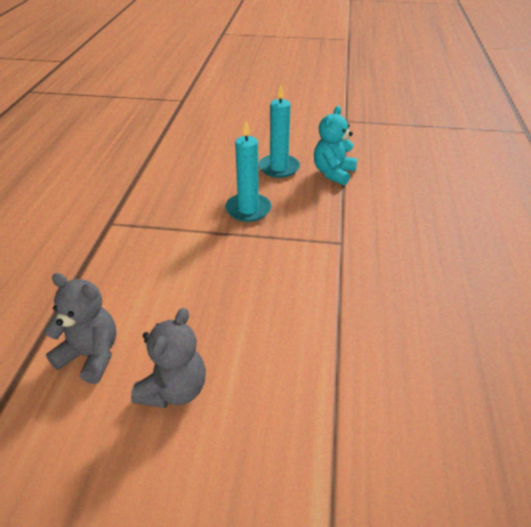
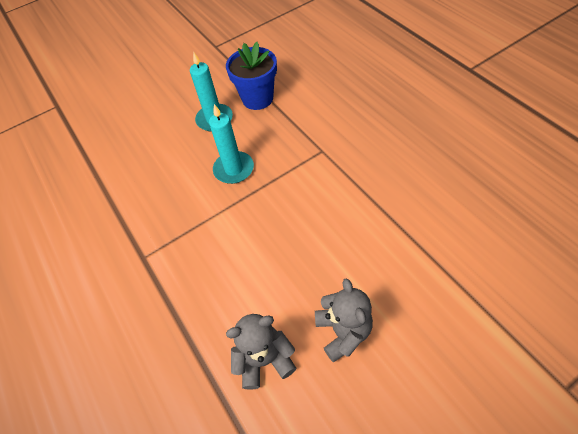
camera: 35 degrees left, 15 degrees up
(333, 173) = (257, 98): turquoise teddy bear -> blue flower pot

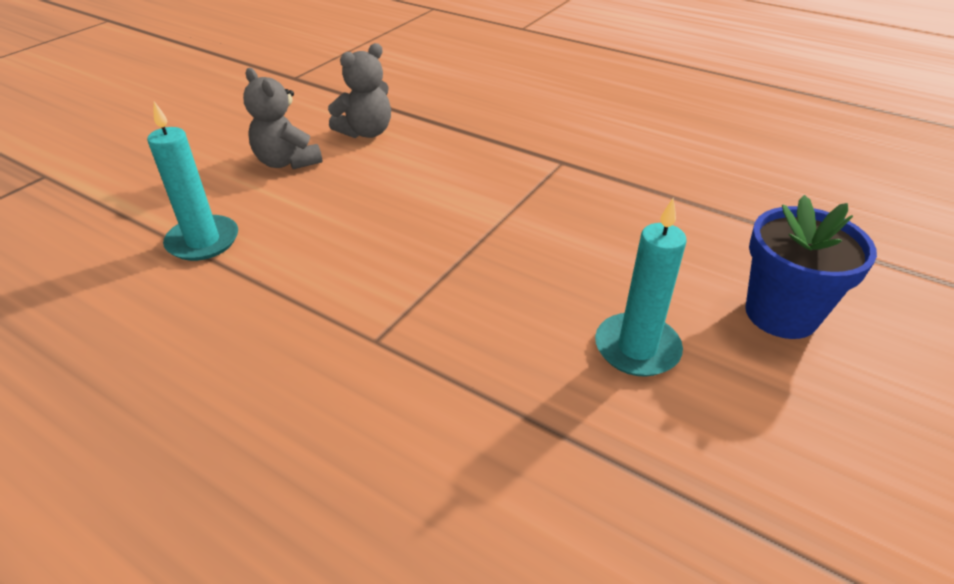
camera: 150 degrees right, 15 degrees down
(234, 169) = (523, 273): turquoise candle -> turquoise candle (203, 241)
(257, 98) = (582, 423): blue flower pot -> blue flower pot (781, 314)

